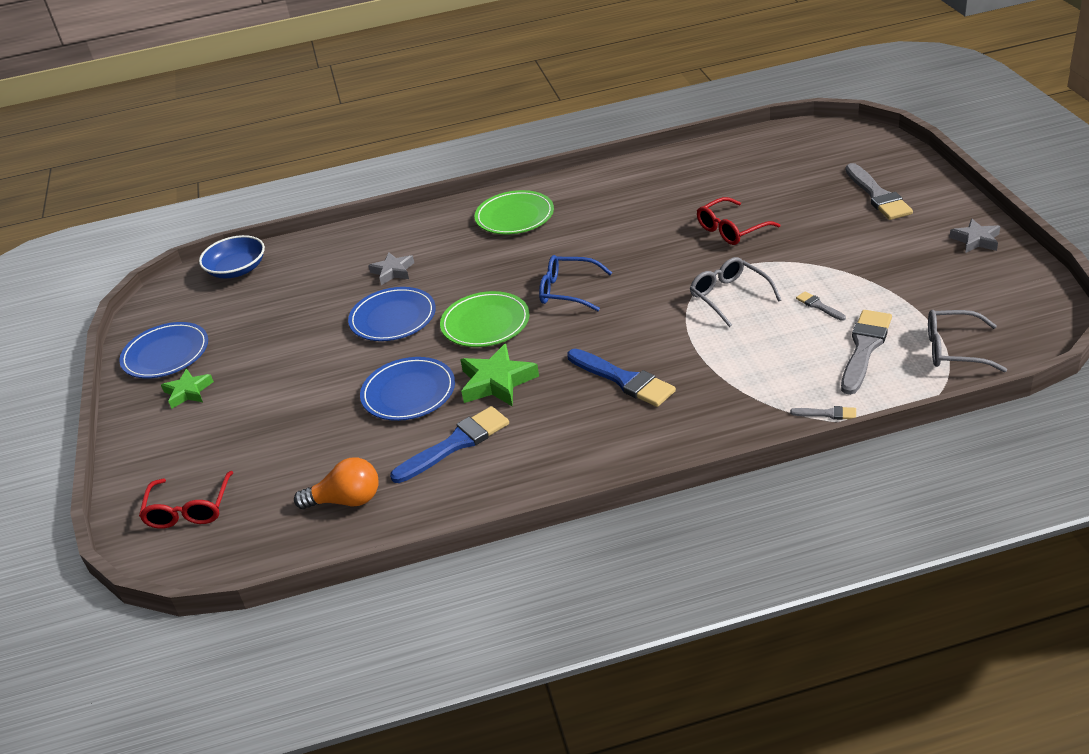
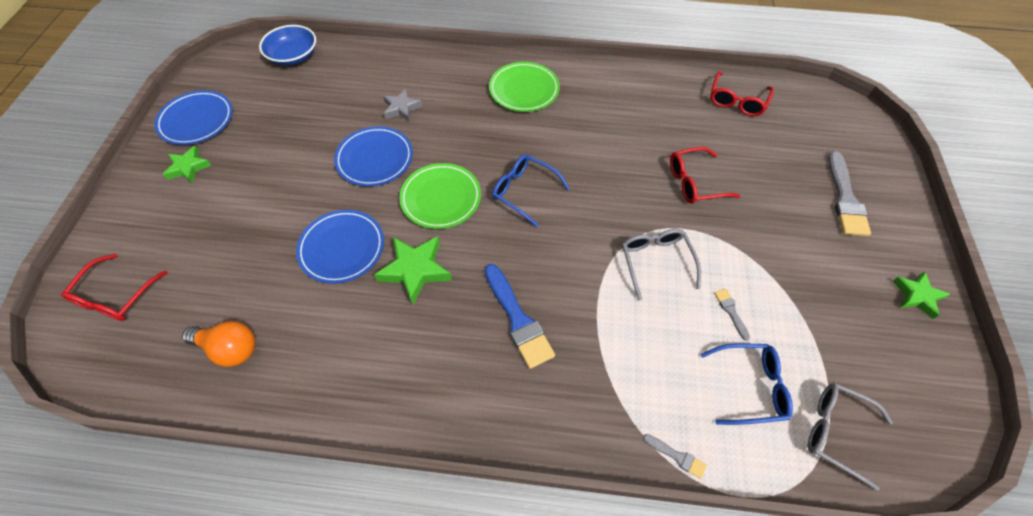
camera: 15 degrees right, 20 degrees up
(456, 444) = (346, 327): blue brush -> none
(736, 158) = (737, 101): none -> red glasses
(864, 348) = (750, 387): grey brush -> blue glasses
(976, 240) = (917, 296): grey star -> green star

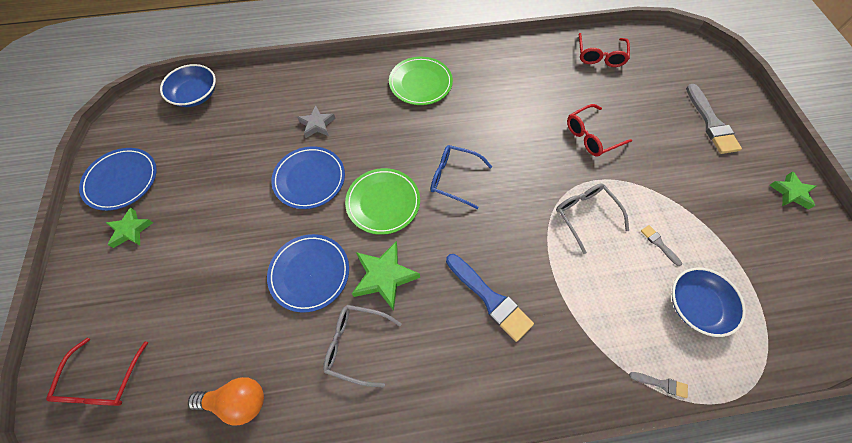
camera: 15 degrees left, 5 degrees up
(750, 387) = (696, 305): blue glasses -> blue bowl
(836, 432) = (772, 325): grey glasses -> grey glasses (356, 344)

